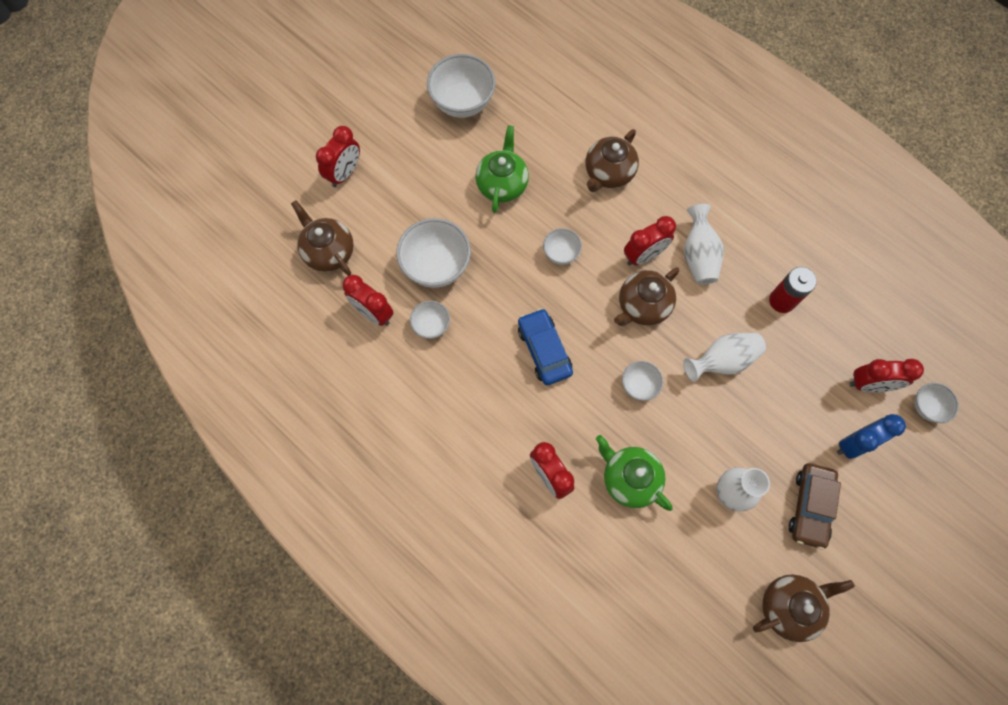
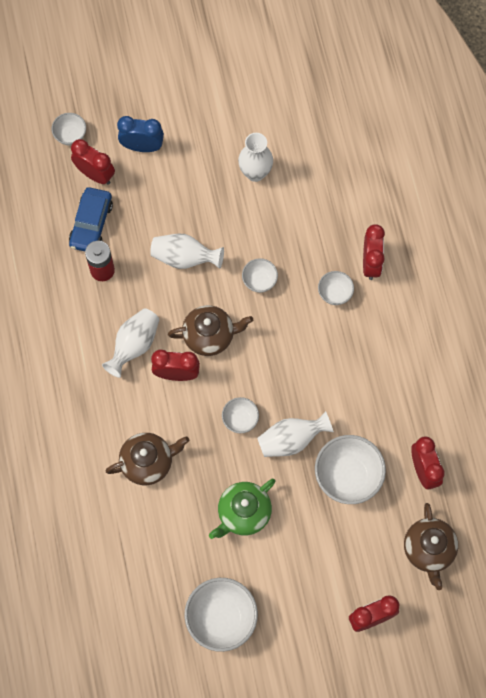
camera: 145 degrees left, 0 degrees up
(431, 325) = (384, 429): white bowl -> white bowl (334, 293)
(505, 265) = (291, 440): none -> white vase
(544, 350) = (310, 352): blue car -> blue car (91, 224)
(629, 478) = (316, 225): green teapot -> none
(789, 606) = (273, 87): brown teapot -> none
(810, 506) = (208, 130): brown car -> none

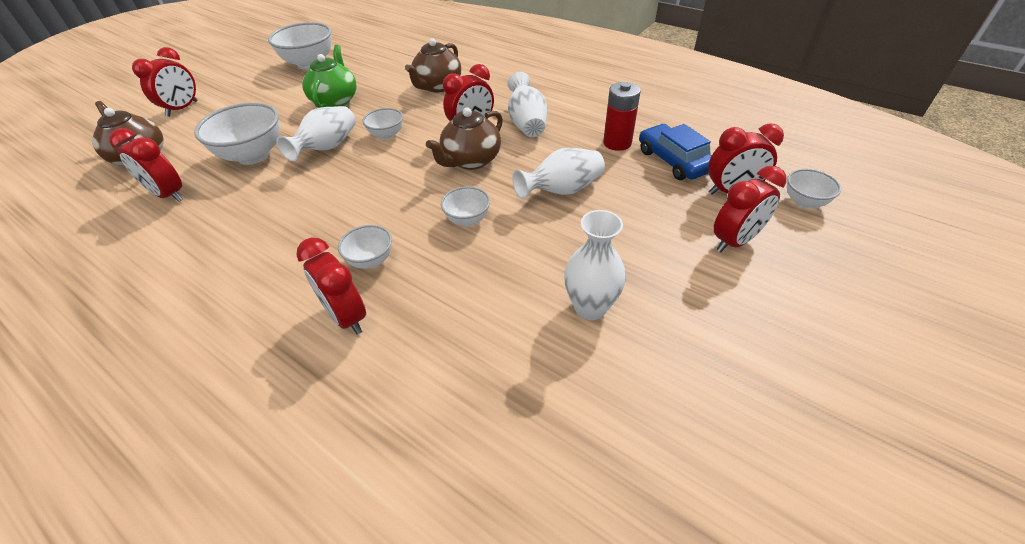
camera: 140 degrees right, 25 degrees down
(142, 146) = (734, 241): blue clock -> red clock

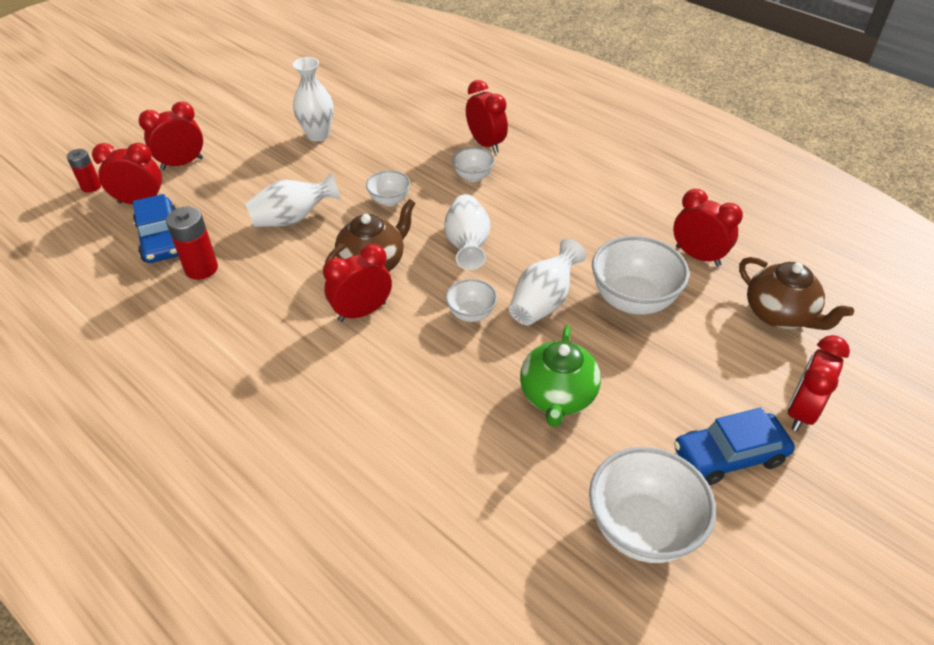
camera: 175 degrees left, 0 degrees up
(245, 88) = (729, 455): none -> blue car
(438, 86) = (396, 412): brown teapot -> none
(527, 123) = (289, 312): white vase -> white vase (467, 245)
(804, 202) = (91, 187): white bowl -> red battery

